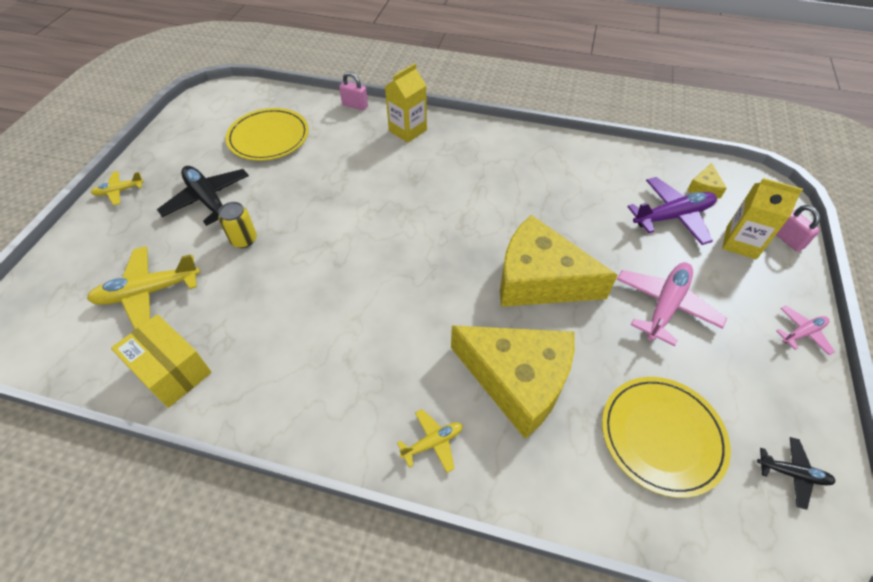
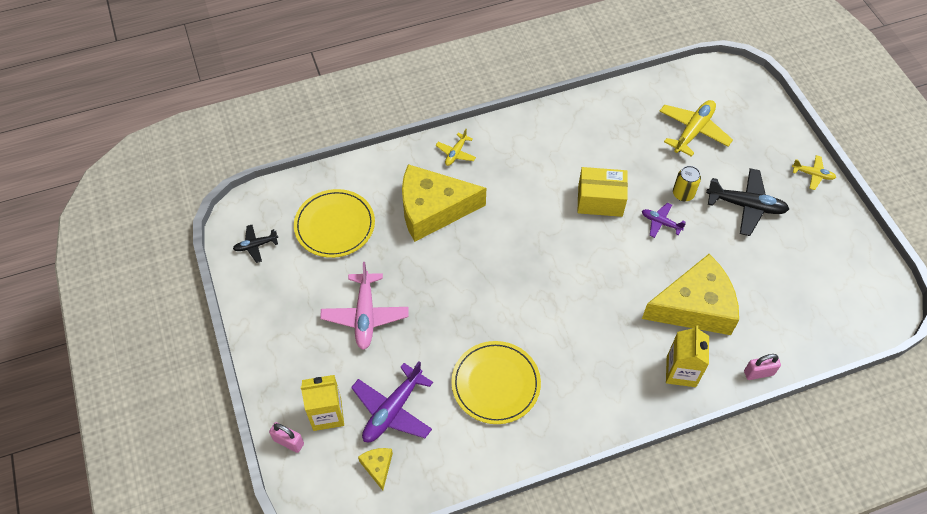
camera: 145 degrees right, 5 degrees up
(119, 191) = (812, 175): yellow plane -> yellow plane turned 75 degrees clockwise
(172, 371) = (623, 106): yellow box -> yellow box (600, 200)
(269, 137) = (781, 287): yellow plate -> yellow plate (495, 384)
(296, 228) = (661, 222): none -> purple plane
(539, 279) = (462, 285): yellow cheese -> yellow cheese (695, 306)
(802, 333) = (263, 349): pink plane -> none

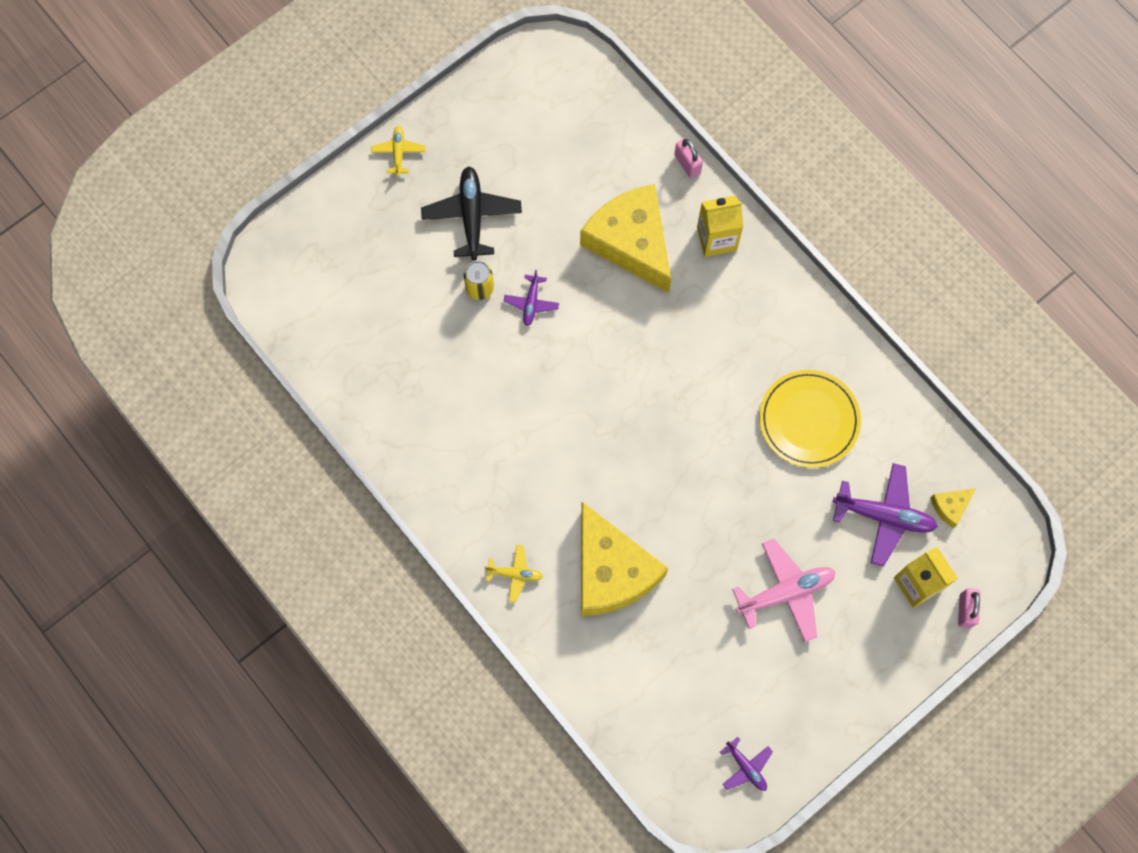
camera: 110 degrees left, 15 degrees up
(256, 245) = (746, 767): black plane -> purple plane
(335, 225) = (680, 682): yellow plate -> none
(600, 200) = (524, 378): yellow box -> none
(693, 131) = (377, 297): yellow plane -> none

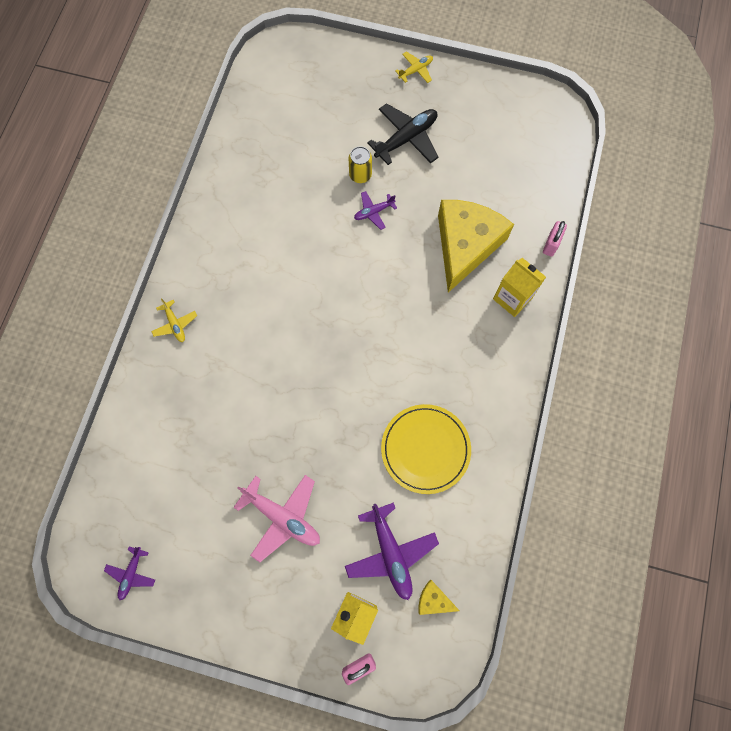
camera: 55 degrees right, 0 degrees up
(611, 571) = (218, 385): yellow cheese -> none

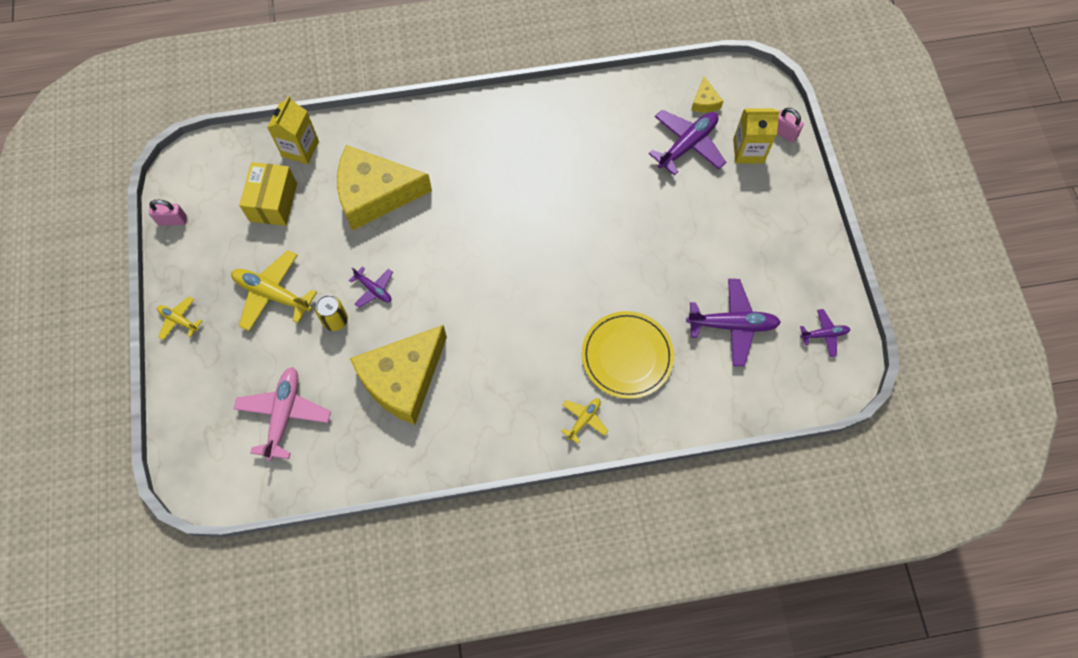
camera: 115 degrees left, 5 degrees down
(186, 492) = (732, 325): none -> purple plane
(282, 517) = (707, 237): pink plane -> pink plane (284, 414)
(283, 205) = (403, 379): none -> yellow cheese
(406, 139) = (273, 294): black plane -> yellow plane
(425, 449) = (588, 153): yellow plate -> yellow plate (627, 356)
(494, 165) = (273, 202): none -> yellow box
(512, 298) = (412, 137): yellow carton -> yellow carton (300, 149)
(551, 244) = (342, 125): pink padlock -> pink padlock (172, 220)

